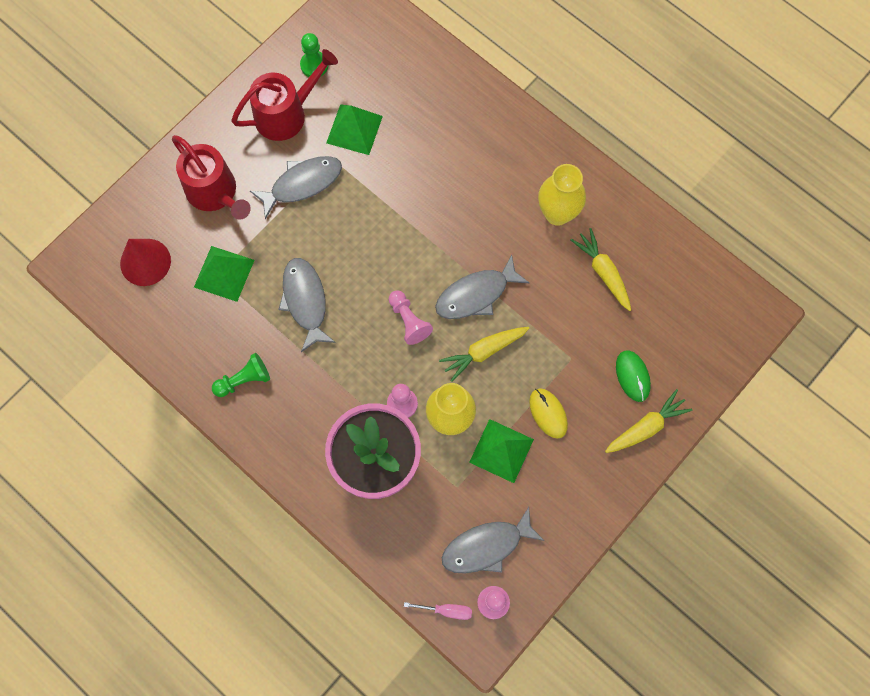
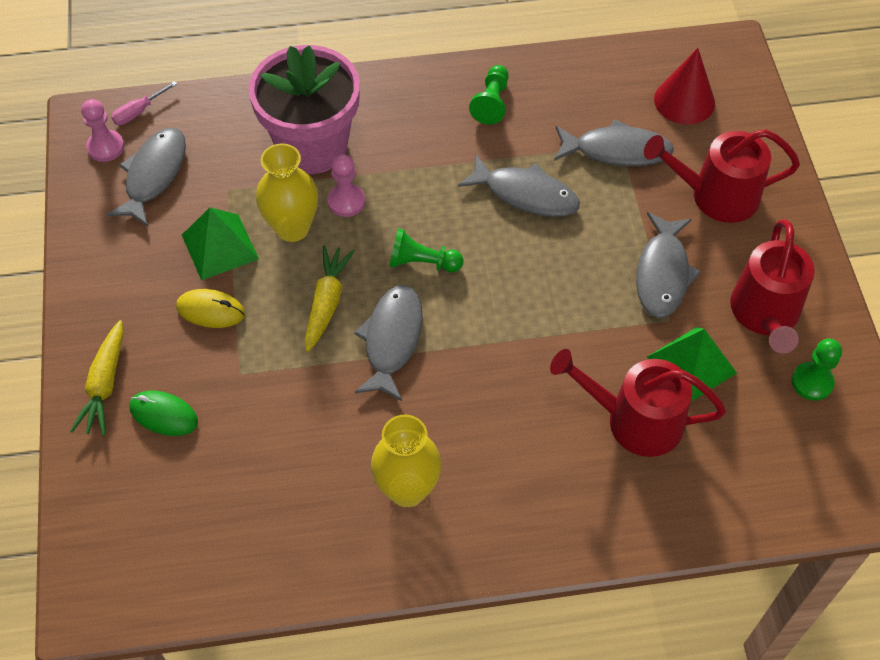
camera: 130 degrees right, 15 degrees down
(224, 273) = (617, 150): green pyramid -> grey fish
(408, 321) = (422, 263): pink pawn -> green pawn
(415, 133) = (635, 420): none -> red watering can
(603, 272) = (296, 480): yellow carrot -> none

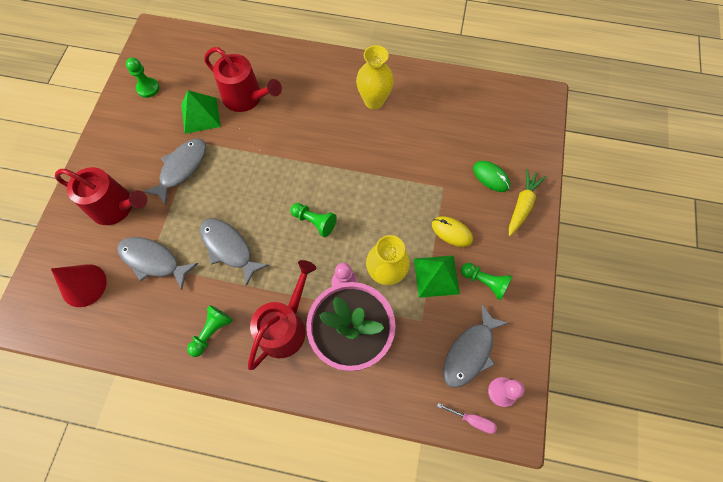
camera: 160 degrees left, 10 degrees up
(139, 112) = (472, 420): pink screwdriver -> pink screwdriver turned 45 degrees clockwise
(147, 259) = (485, 282): none -> green pawn
(327, 302) = (380, 214): yellow carrot -> none
(392, 340) = (351, 179): grey fish -> none
(765, 314) = (144, 128): red watering can -> red watering can (285, 327)

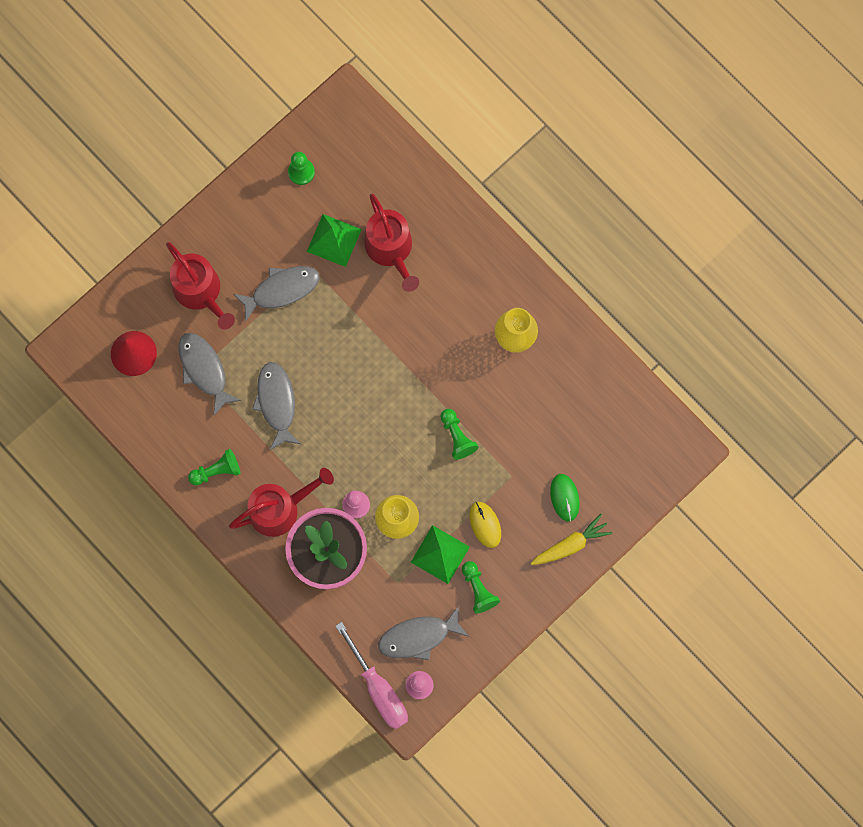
camera: 35 degrees right, 10 degrees up
(314, 222) = (368, 429): green pawn -> green pawn (457, 436)
(472, 420) = (378, 688): pink screwdriver -> pink screwdriver, size x2.04

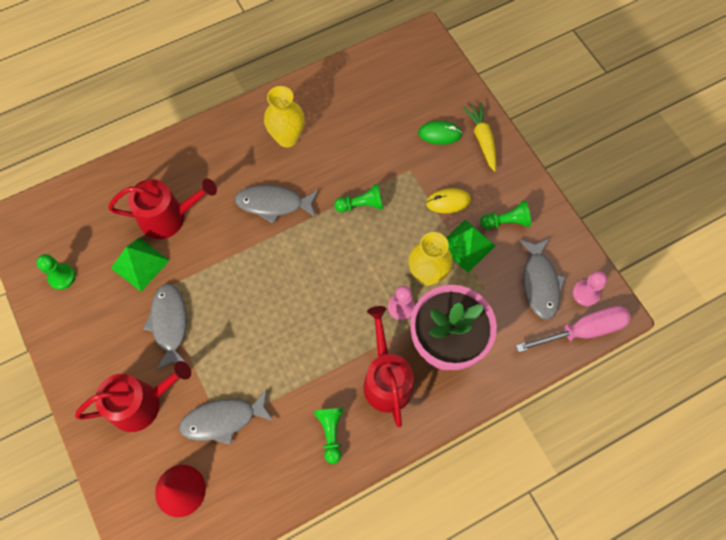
camera: 75 degrees left, 10 degrees down
(276, 403) = (280, 356): grey fish -> grey fish (273, 204)

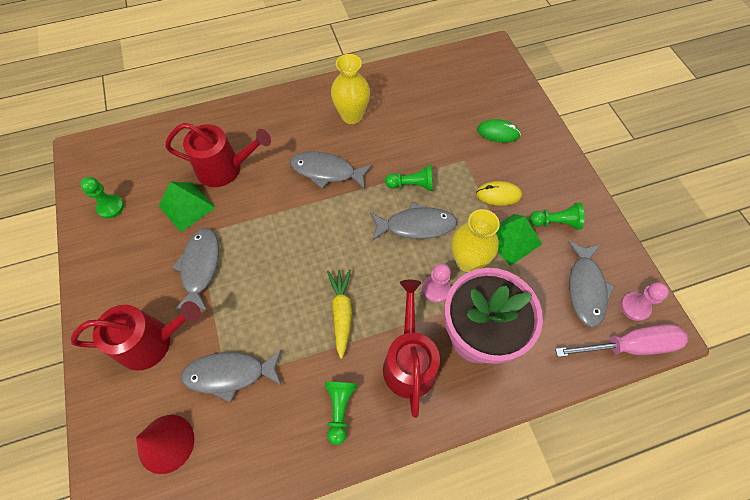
camera: 10 degrees right, 5 degrees down
(372, 247) = (416, 225): none -> grey fish
(482, 139) = (539, 143): yellow carrot -> yellow carrot (341, 313)

